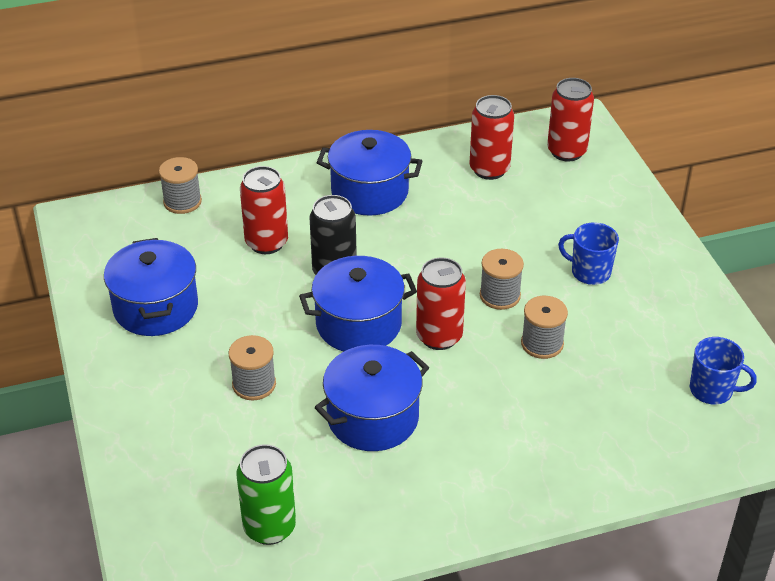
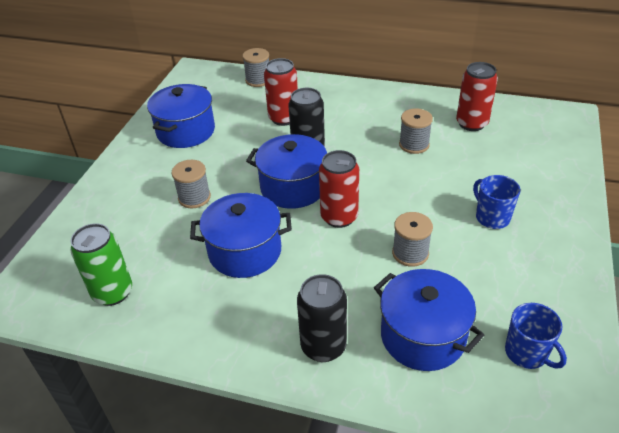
camera: 35 degrees right, 0 degrees up
(369, 192) = (375, 111): blue pot -> blue pot (422, 336)
(500, 295) = (407, 207): grey spool -> grey spool (414, 144)
(536, 471) = (323, 346): none -> black can
(566, 151) = (541, 130): red can -> none

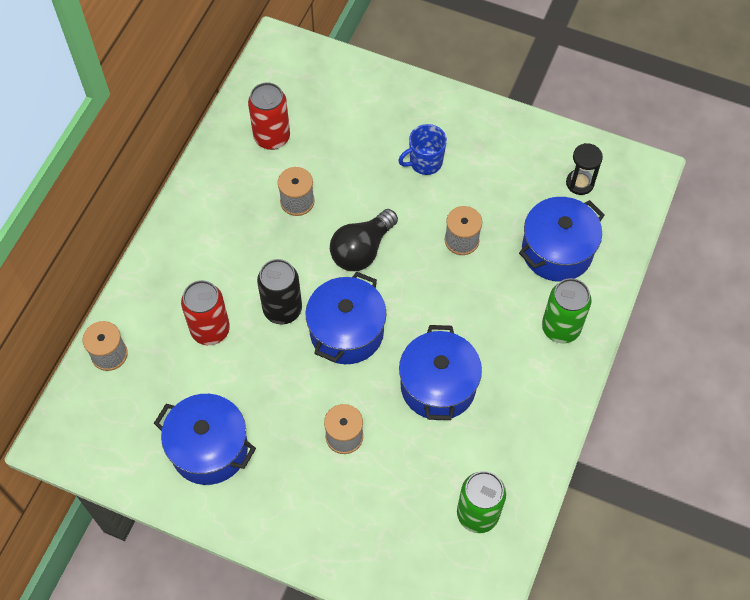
camera: 85 degrees left, 20 degrees up
(323, 346) = (560, 328): black can -> green can
(339, 217) = (402, 293): red can -> none
(377, 187) = (362, 250): none -> black light bulb
(527, 353) = (580, 183): blue mug -> black hourglass

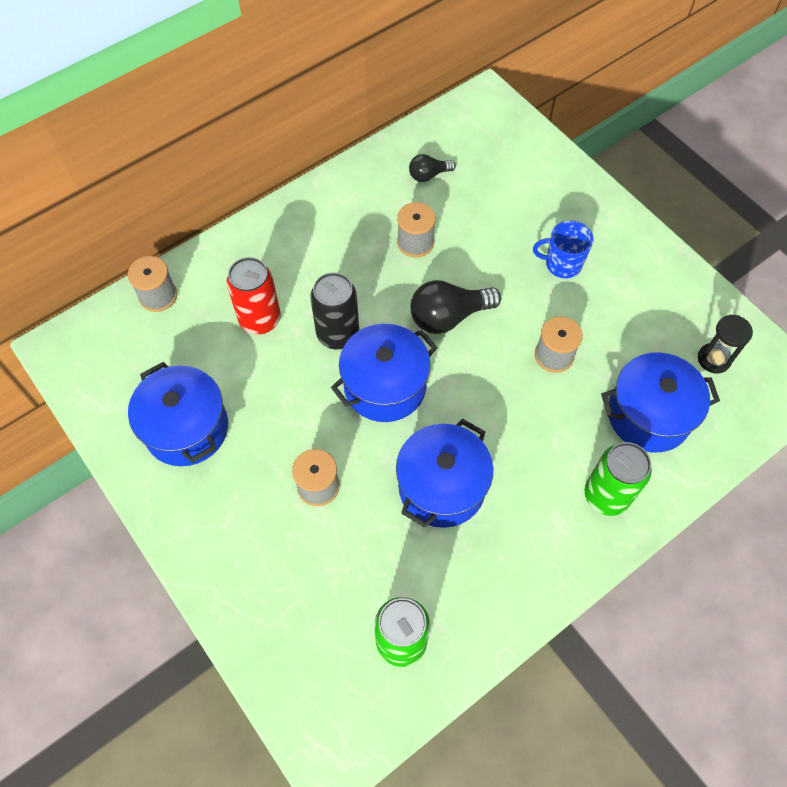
camera: 30 degrees right, 0 degrees up
(272, 137) = (428, 175): red can -> black light bulb

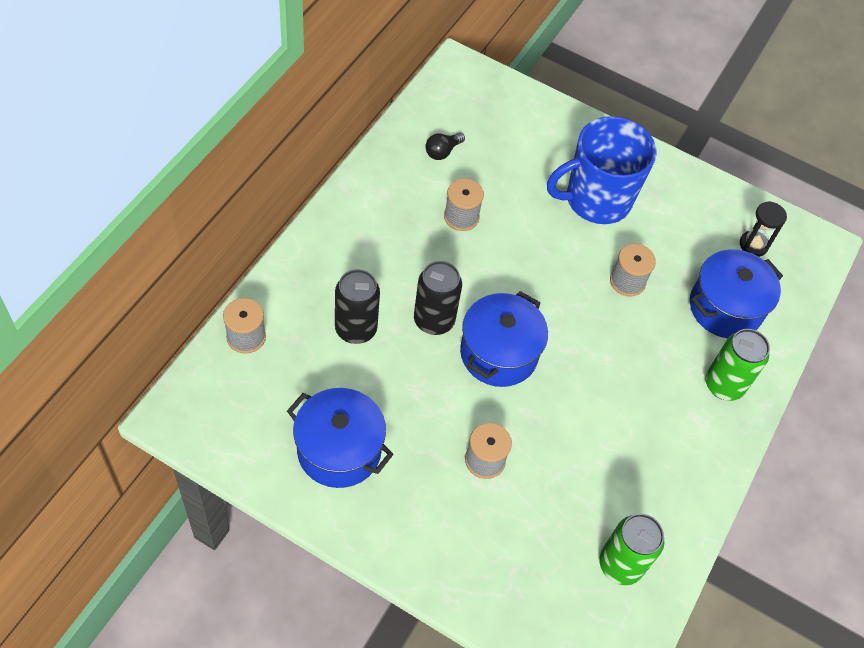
camera: 30 degrees left, 5 degrees down
(260, 319) = (356, 329): red can -> black can
(441, 487) = (590, 424): blue pot -> none
(448, 316) = (523, 275): black light bulb -> none
(562, 264) = (596, 200): blue mug -> blue mug, size x1.97

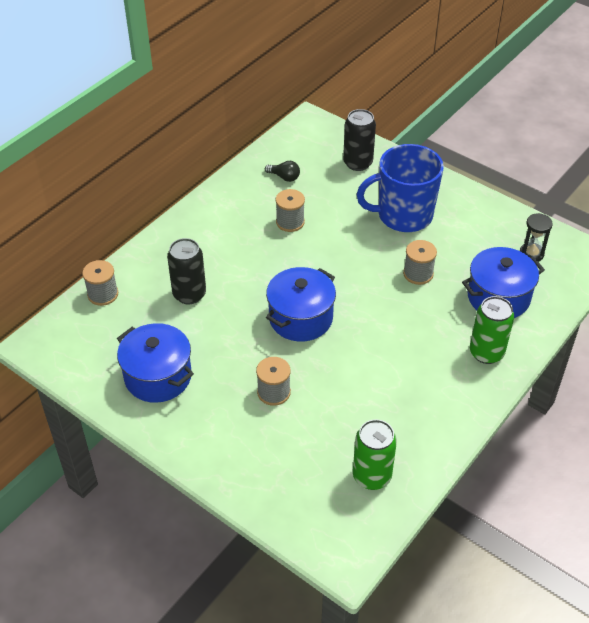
camera: 15 degrees right, 10 degrees down
(434, 320) = (253, 292): black can -> black can (357, 163)
(442, 151) = (284, 177): black light bulb -> black light bulb turned 120 degrees counterclockwise

